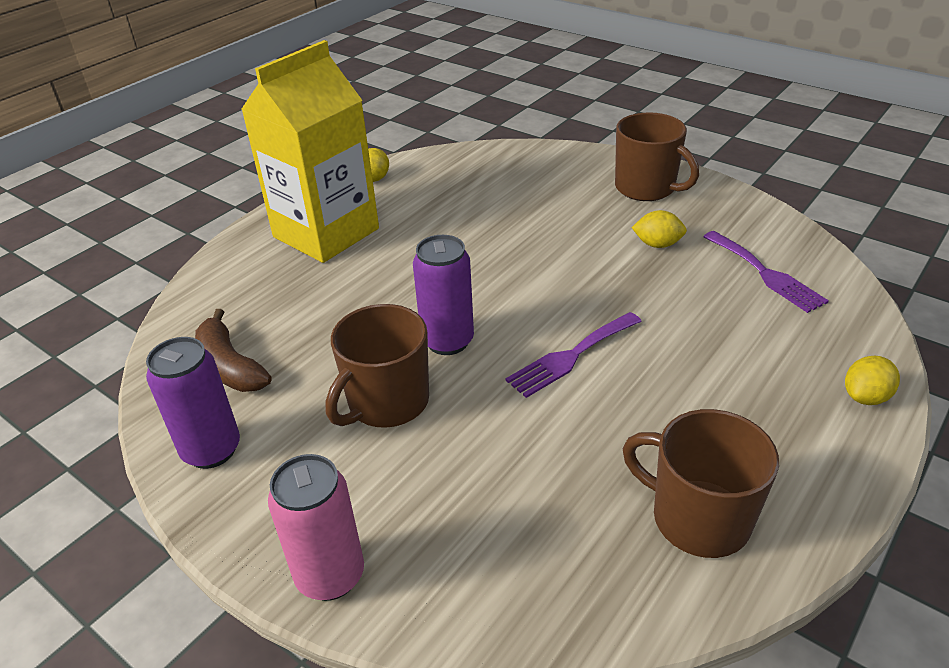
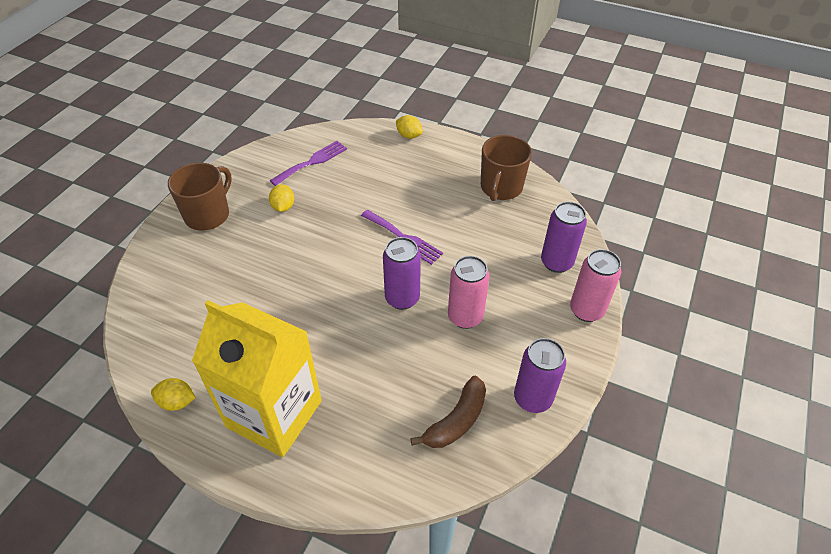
camera: 105 degrees left, 10 degrees up
(387, 402) = (465, 317): brown mug -> pink can
(462, 561) = (556, 262): none -> purple can

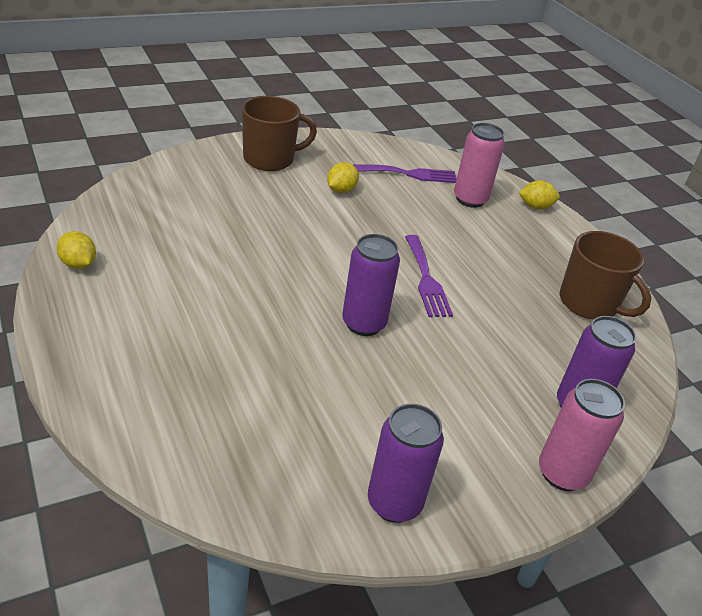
camera: 35 degrees right, 10 degrees down
(274, 414) = (137, 327): yellow carton -> none
(409, 135) = (535, 206): yellow lemon -> yellow lemon turned 75 degrees counterclockwise
(456, 421) = (288, 458): brown banana -> none
(465, 317) = (409, 381): pink can -> pink can (470, 199)
(501, 188) = (589, 303): brown mug -> brown mug turned 105 degrees counterclockwise

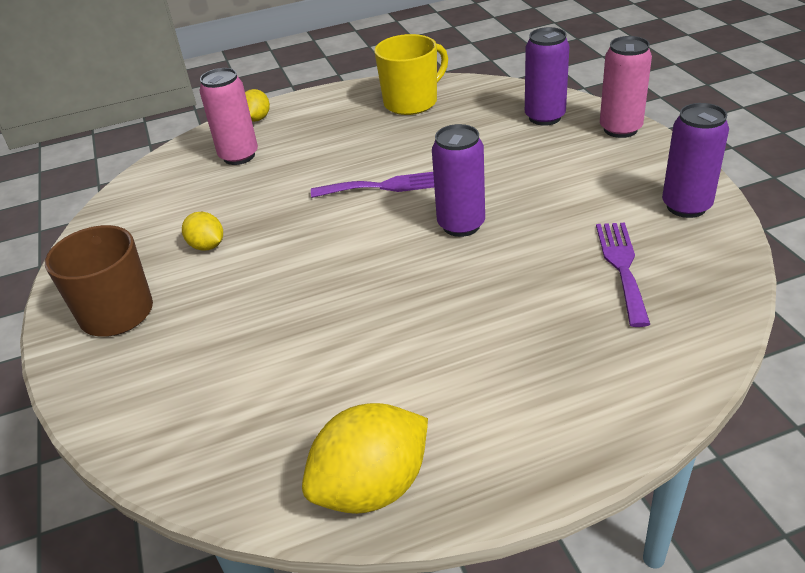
camera: 75 degrees left, 0 degrees up
(78, 264) = (372, 487): yellow lemon -> yellow lemon, size x1.83
(410, 174) = (180, 194): purple fork -> purple fork (622, 267)
(589, 303) = (412, 102): brown mug -> yellow mug

